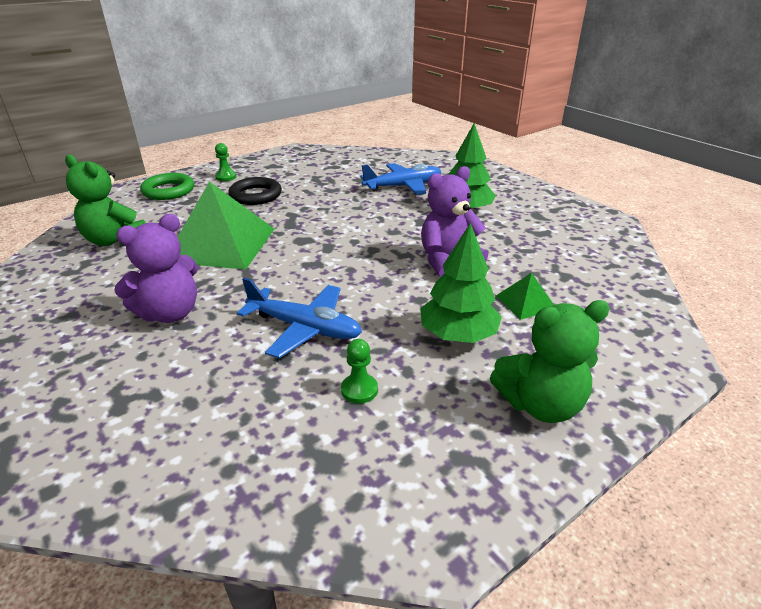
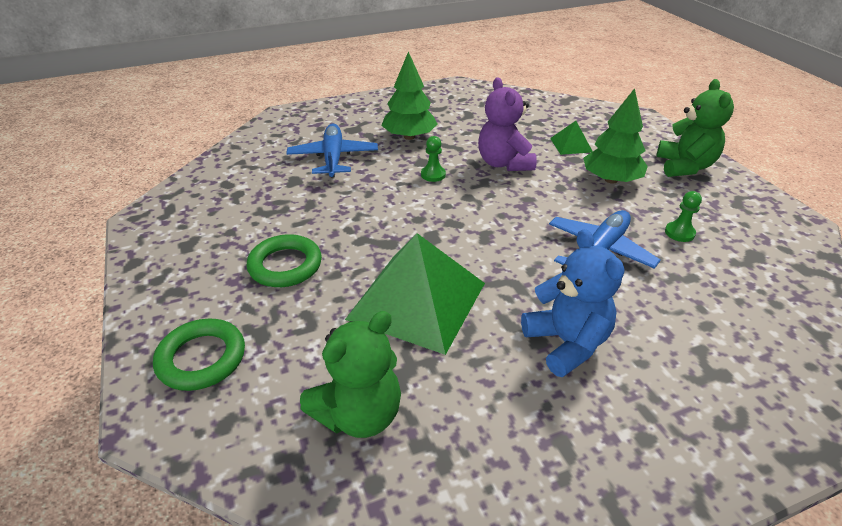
camera: 75 degrees left, 5 degrees up
(170, 313) = (566, 343): purple teddy bear -> blue teddy bear
(226, 177) = (194, 292): green pawn -> green pawn (433, 175)
(255, 195) = (285, 265): black ring -> green ring

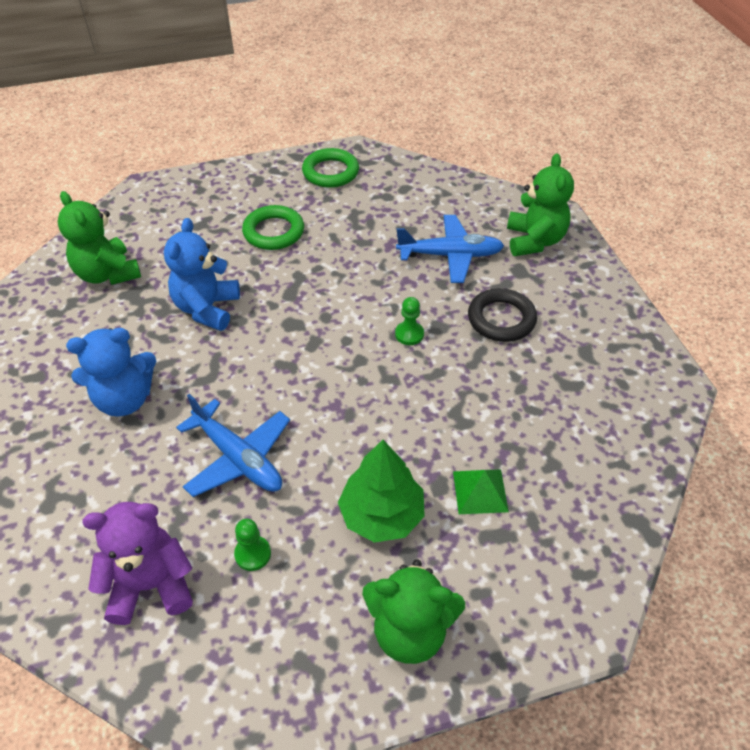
camera: 95 degrees right, 10 degrees up
(201, 358) = (185, 201): green ring -> green ring (330, 172)
(317, 123) = (534, 241): none -> green teddy bear
(409, 137) = (501, 319): green tree -> black ring
(417, 301) = (207, 308): green pyramid -> blue teddy bear
(504, 163) = (431, 404): purple teddy bear -> purple teddy bear (151, 585)

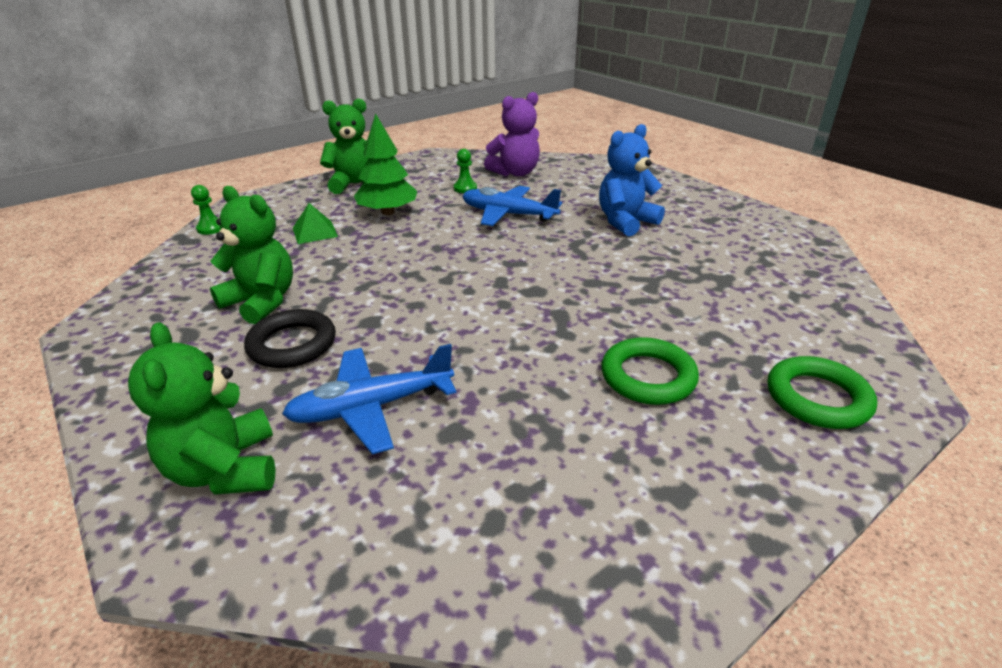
camera: 160 degrees right, 15 degrees down
(107, 274) = (772, 288): green teddy bear -> green teddy bear (262, 301)
(207, 308) = (633, 283): blue teddy bear -> none
(330, 172) = (661, 519): green ring -> green ring (817, 398)
(409, 334) = (402, 308): green pawn -> green pawn (211, 228)

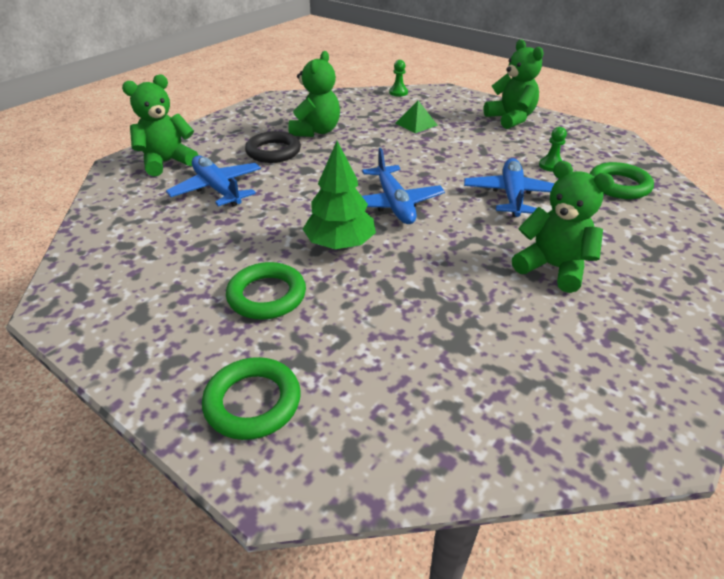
camera: 75 degrees right, 5 degrees up
(387, 212) = (470, 142): green tree -> green tree (340, 244)
(491, 273) = (394, 204): none -> blue plane
(515, 173) = (619, 185): purple teddy bear -> green ring
(625, 222) = (553, 268): blue teddy bear -> green teddy bear

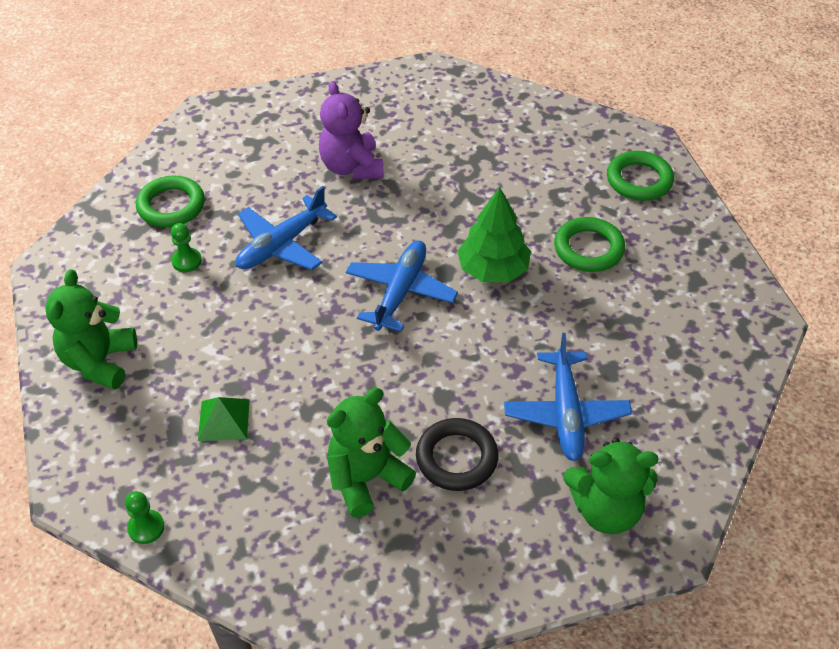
camera: 145 degrees left, 10 degrees up
(553, 268) = (352, 167): green teddy bear -> purple teddy bear

